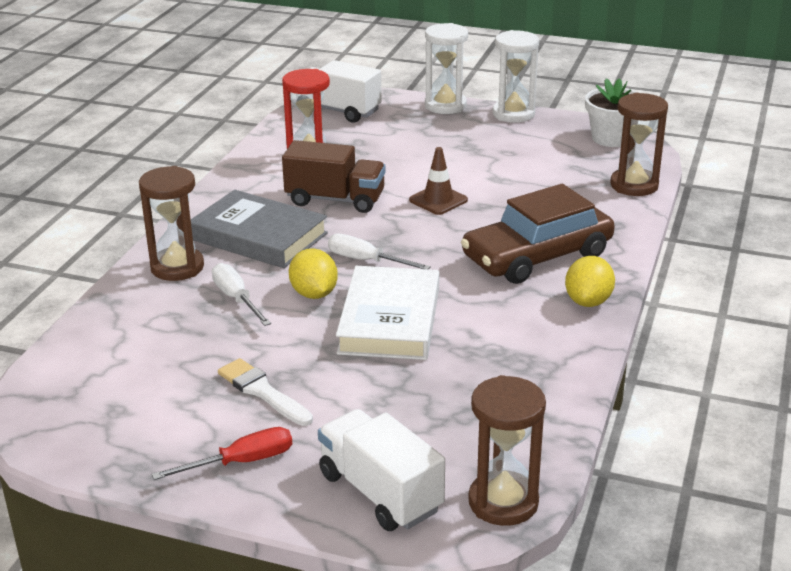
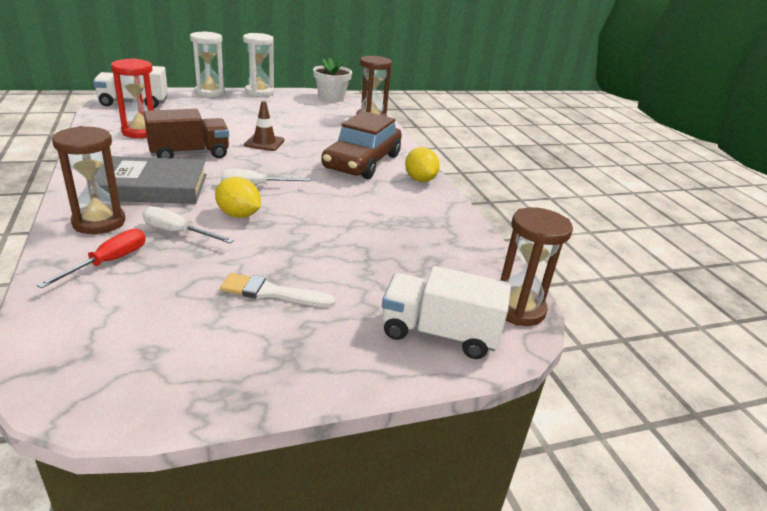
camera: 40 degrees left, 0 degrees up
(241, 462) = (313, 352): red screwdriver -> red screwdriver (109, 262)
(390, 320) = (313, 218): white book -> none

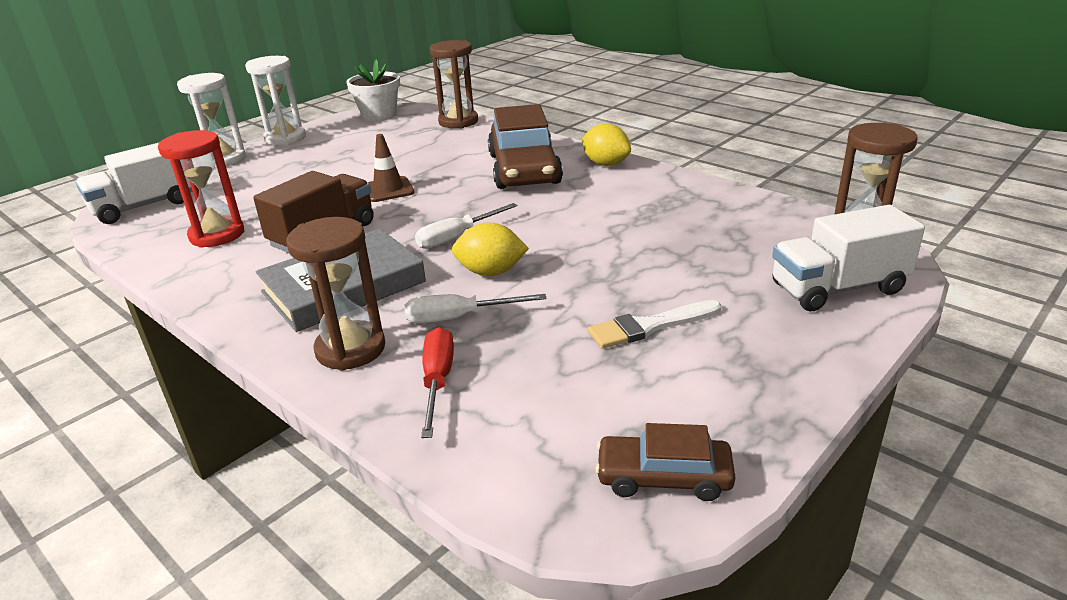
camera: 25 degrees left, 0 degrees up
(124, 386) = (663, 477): none -> brown car

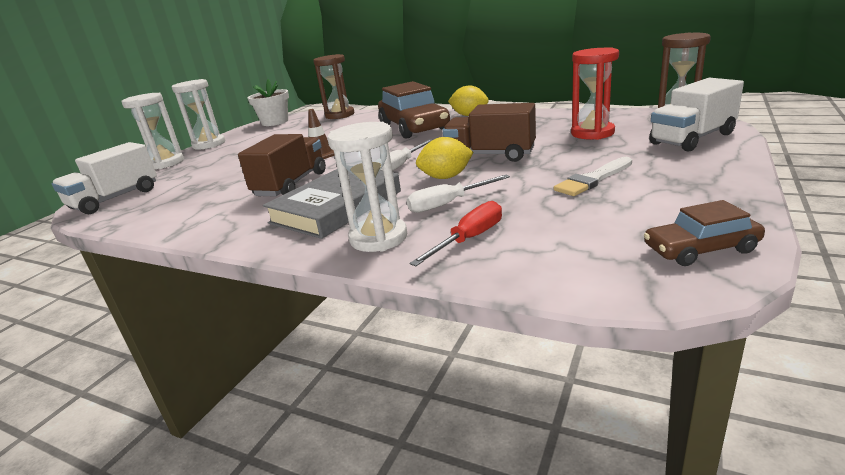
camera: 15 degrees left, 5 degrees down
(217, 235) = (198, 201): red hourglass -> red hourglass (592, 133)
(350, 349) = (378, 238): brown hourglass -> white hourglass
(438, 381) = (469, 239): red screwdriver -> red screwdriver turned 60 degrees clockwise
(570, 248) = (490, 155): none -> brown truck

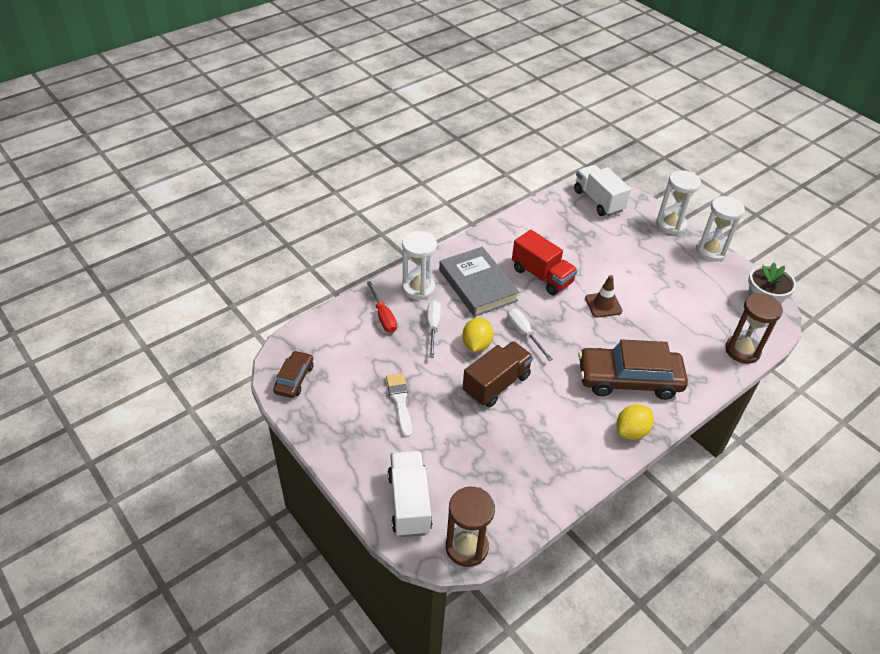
camera: 110 degrees right, 20 degrees up
(291, 184) = (542, 276): brown truck -> red truck
(592, 133) = (484, 465): red hourglass -> none

